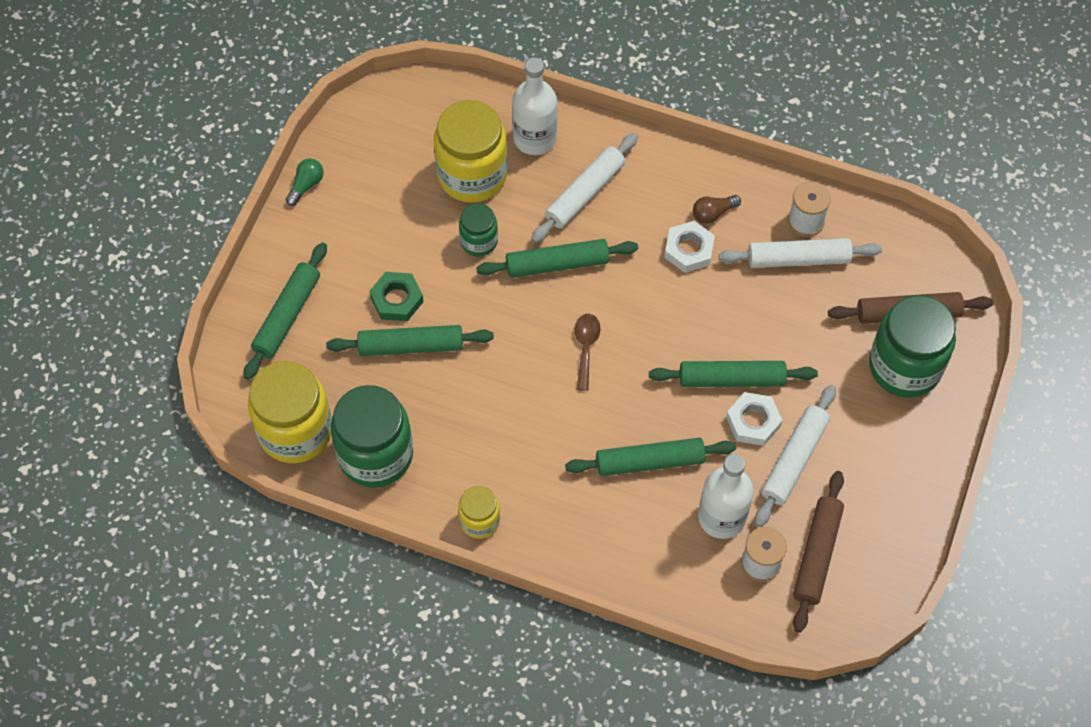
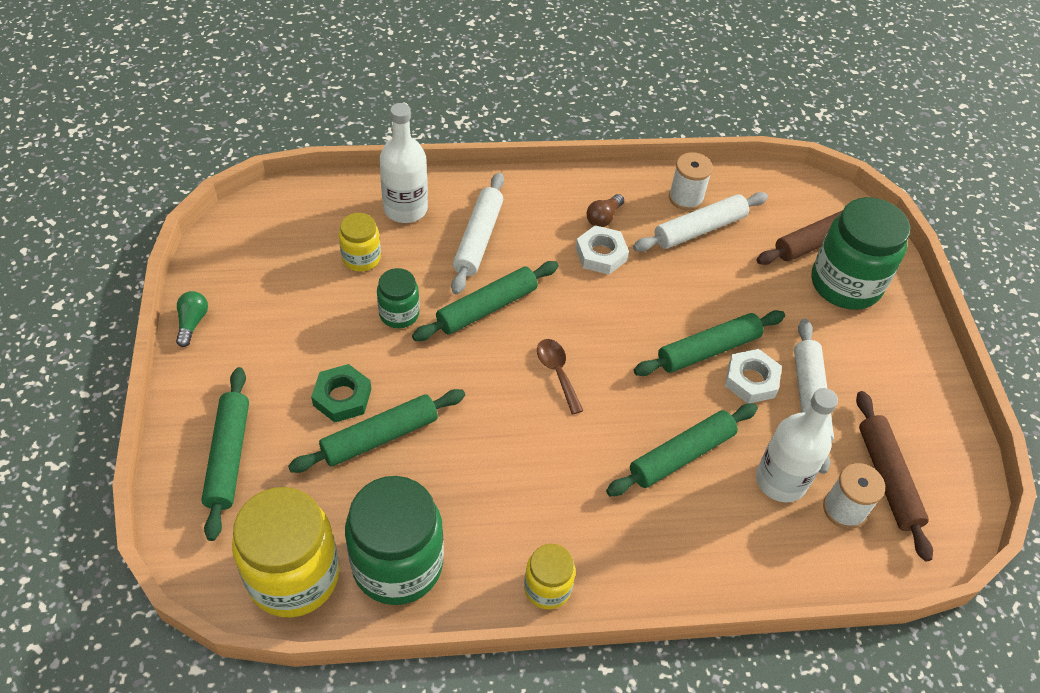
camera: 30 degrees left, 10 degrees down
(472, 175) = (361, 258): yellow jar -> yellow jar, size x0.52

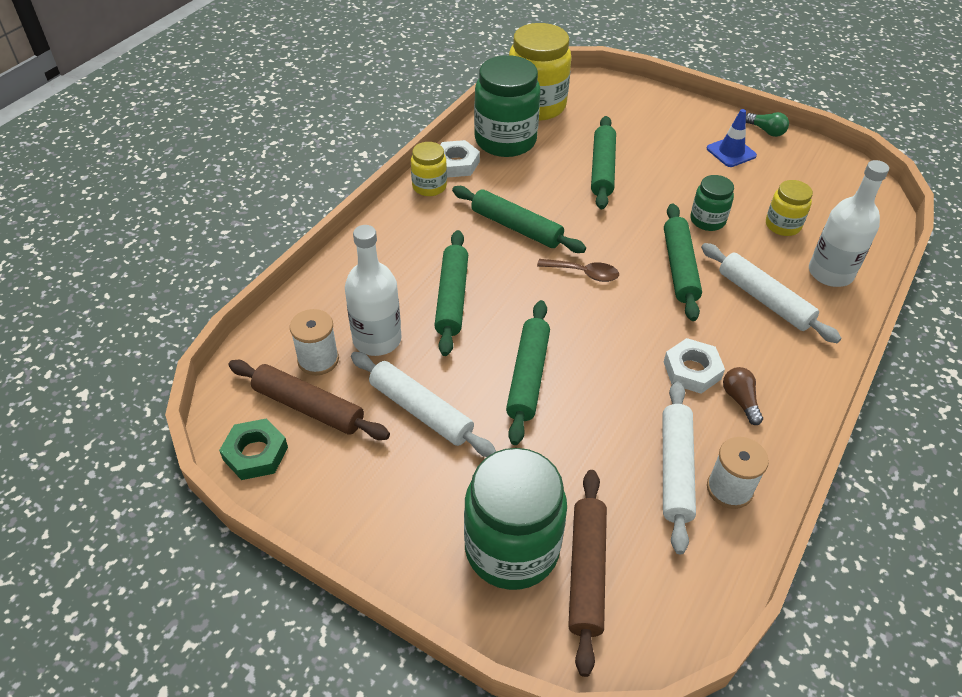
camera: 130 degrees right, 5 degrees down
(228, 457) = (640, 111): green rolling pin -> green rolling pin (516, 227)
(260, 338) = (731, 152): none -> blue traffic cone
(342, 397) = (649, 166): green nut -> green nut (255, 453)
(751, 380) = (474, 385): white nut -> white nut (456, 163)

